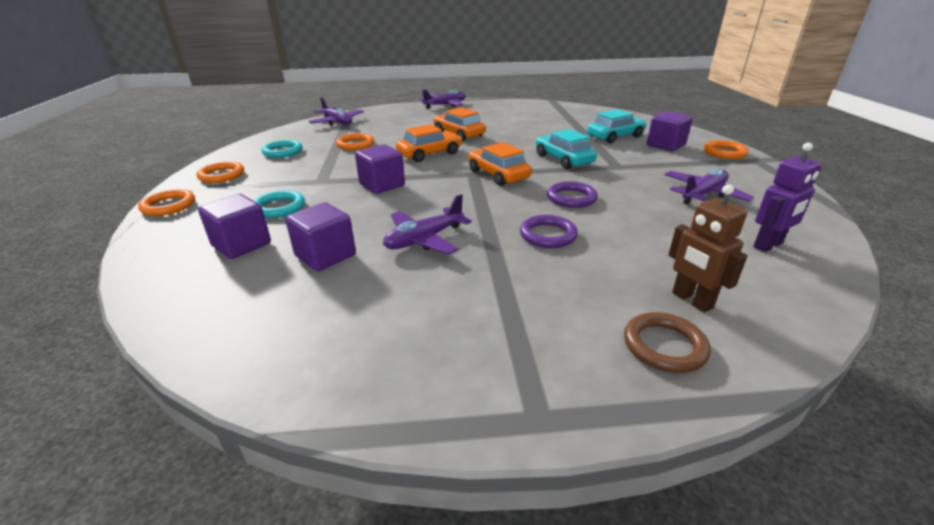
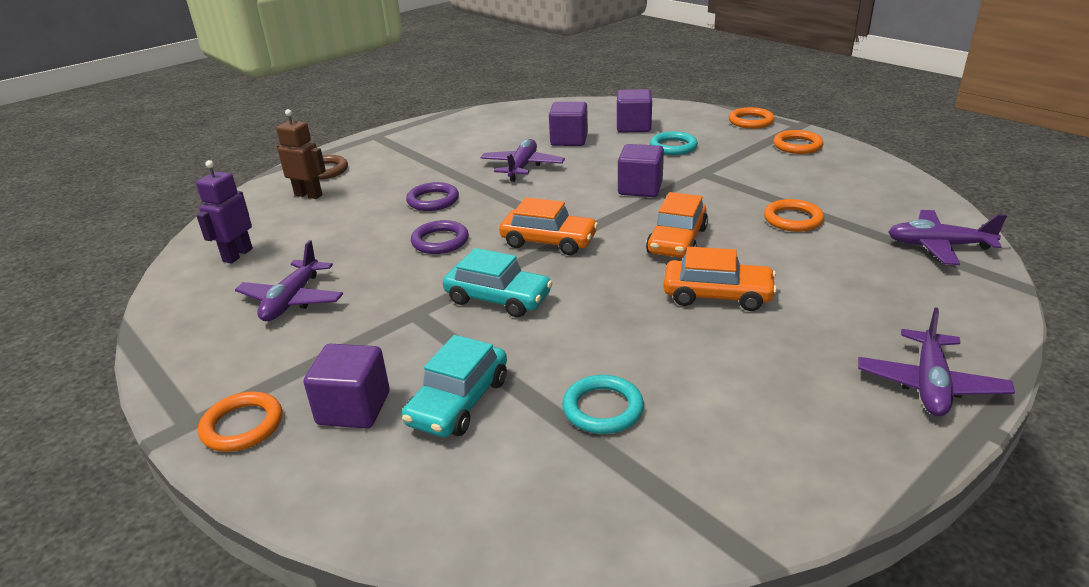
camera: 145 degrees right, 0 degrees up
(283, 152) = (833, 181): turquoise ring -> turquoise ring (602, 408)

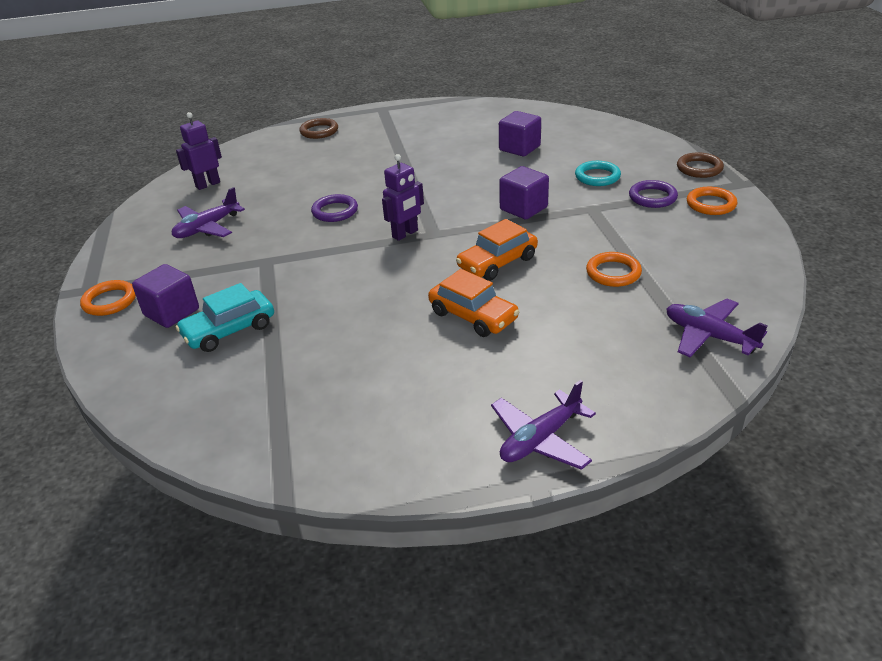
camera: 30 degrees right, 5 degrees up
(308, 195) = (290, 149): brown robot -> none
(433, 200) = (364, 176): purple ring -> purple ring (652, 197)
(498, 298) = (325, 267): turquoise car -> none
(522, 167) = (456, 164): purple plane -> none
(548, 241) = (405, 234): orange car -> purple robot
(602, 408) = (303, 367): turquoise ring -> none
(633, 127) = (587, 148): purple cube -> none
(751, 121) = (699, 168): orange ring -> brown ring

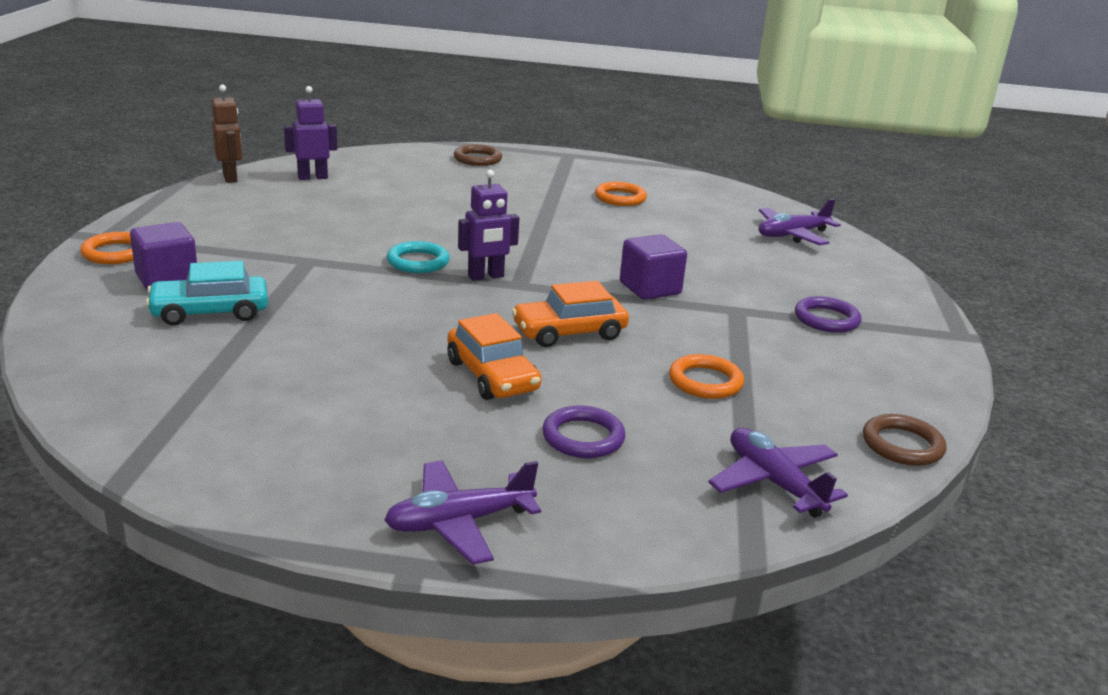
camera: 15 degrees right, 10 degrees down
(143, 204) = (230, 177): none -> brown robot
(207, 228) = (275, 215): purple plane -> purple plane (792, 235)
(335, 211) = (426, 235): purple ring -> purple ring (583, 437)
(519, 148) = (698, 229): purple cube -> none
(597, 176) = (772, 280): turquoise ring -> turquoise ring (418, 262)
(699, 168) = (917, 305): brown ring -> brown ring (902, 445)
(711, 204) = (900, 346): orange ring -> orange ring (620, 198)

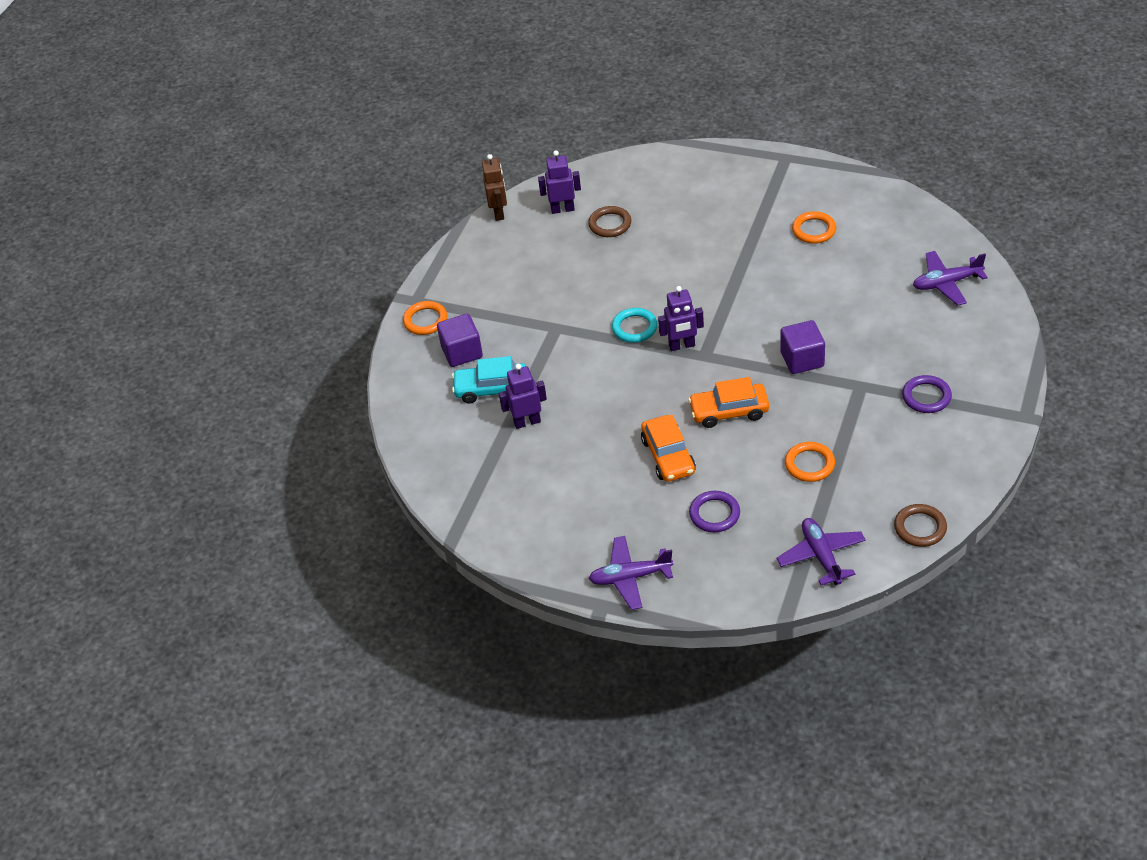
camera: 20 degrees right, 20 degrees up
(265, 343) = (527, 422): none -> purple robot
(477, 159) = (702, 170): brown ring -> brown ring (610, 224)

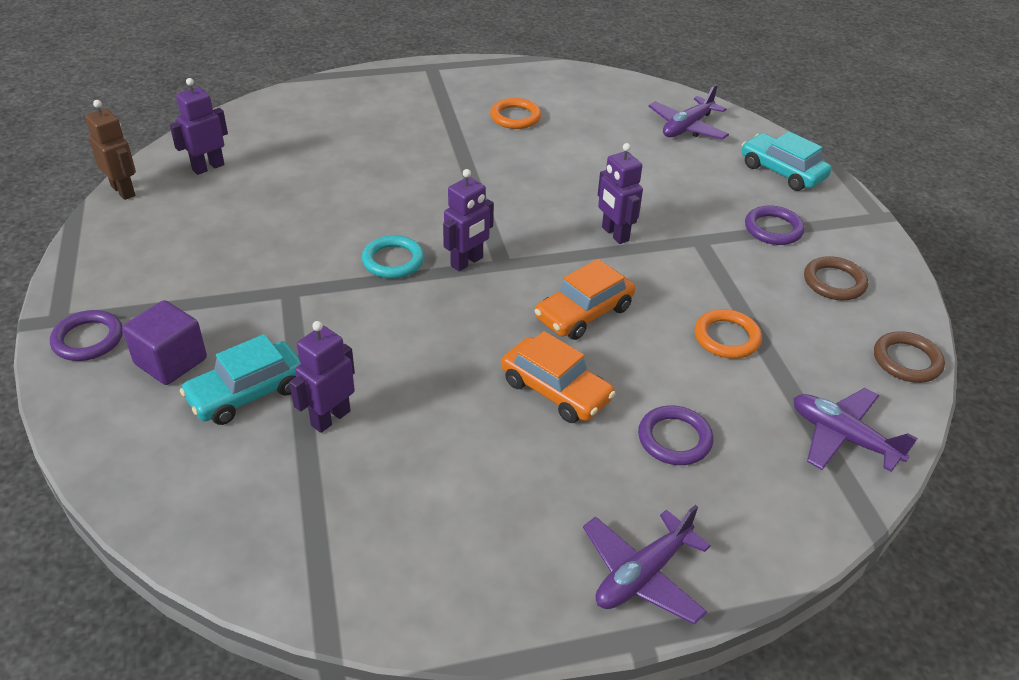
camera: 40 degrees left, 5 degrees down
(425, 320) = (88, 339): orange ring -> purple ring
(610, 224) = (280, 167): brown ring -> brown ring (834, 282)
(802, 359) = (614, 234): purple cube -> purple robot
(985, 350) = (782, 171): none -> turquoise car

